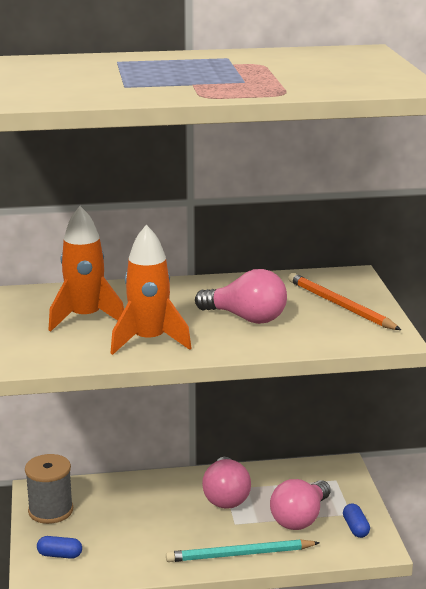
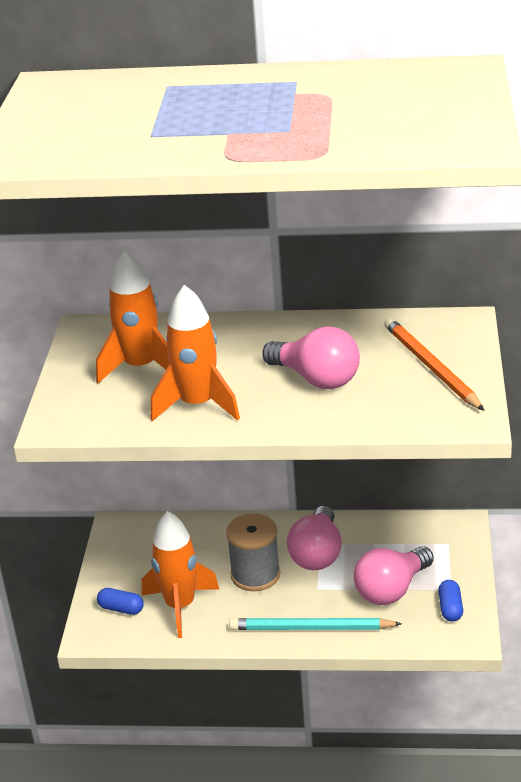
camera: 15 degrees right, 10 degrees up
(50, 511) = (125, 553): grey spool -> grey spool (255, 575)
(114, 548) = (180, 606): none -> orange rocket

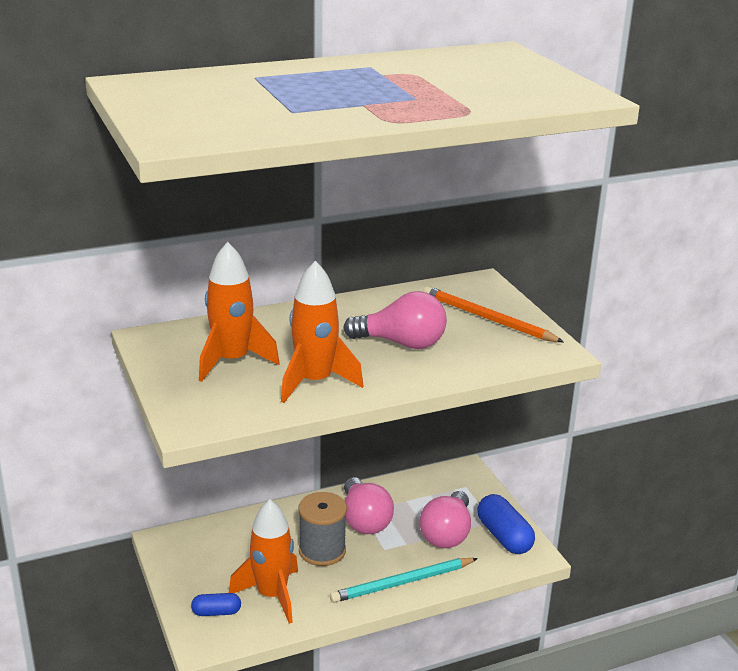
camera: 30 degrees left, 5 degrees down
(450, 608) = (504, 536): blue capsule -> blue capsule, size x1.73

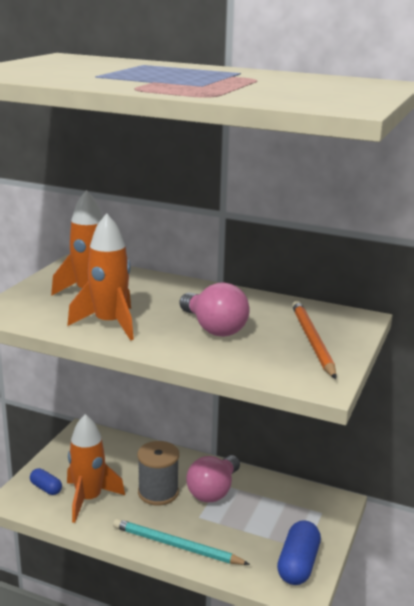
camera: 45 degrees right, 5 degrees down
(447, 534) = (257, 535): pink light bulb -> none

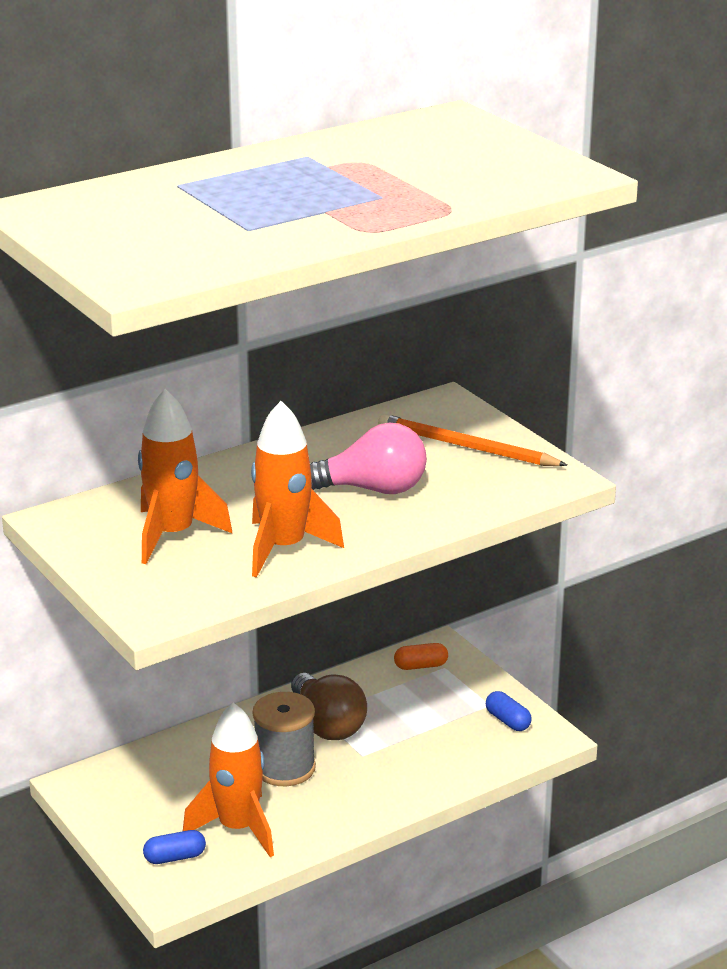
camera: 55 degrees left, 5 degrees up
(176, 546) = (396, 792): turquoise pencil -> none
(213, 491) = (327, 725): pink light bulb -> brown light bulb
(298, 564) = (508, 721): blue capsule -> blue capsule, size x0.58
(311, 502) = (420, 666): none -> orange capsule

